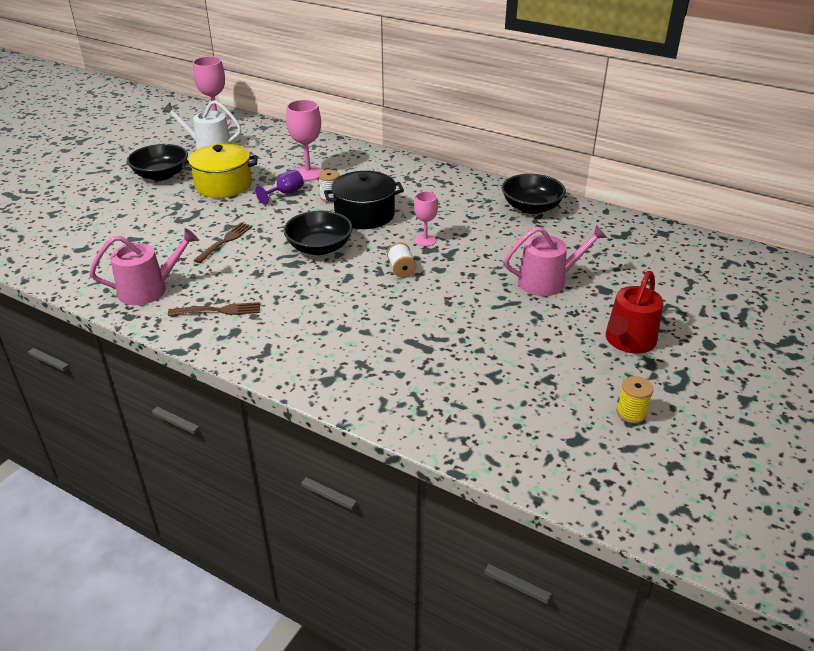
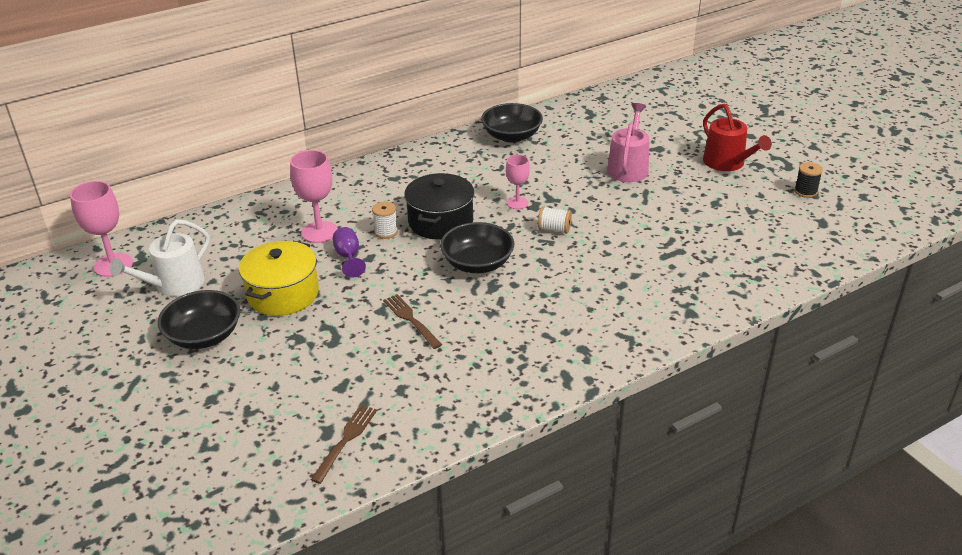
camera: 60 degrees left, 0 degrees up
(149, 289) = (463, 392): pink watering can -> none
(218, 310) = (540, 352): brown fork -> brown fork (345, 441)
(631, 413) = (805, 191): yellow spool -> black spool

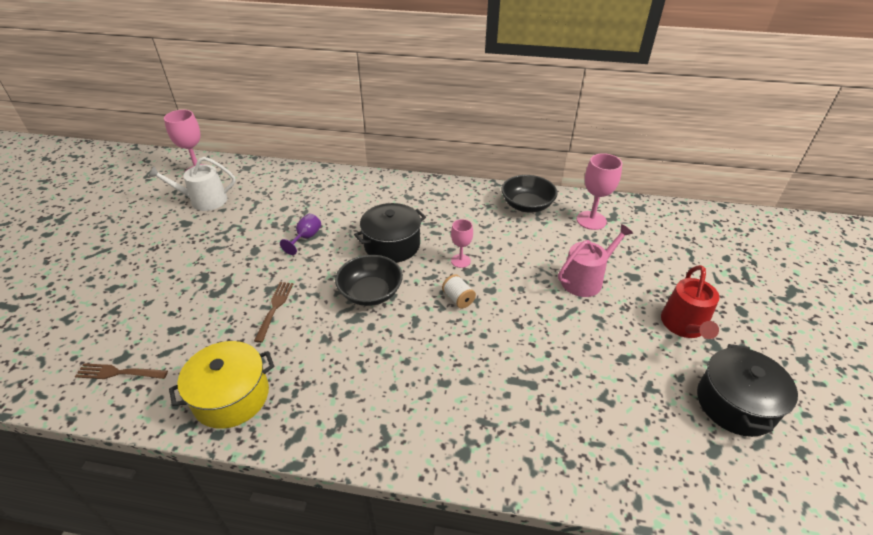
camera: 40 degrees right, 5 degrees up
(204, 336) = (169, 243): black bowl -> none
(283, 294) = (240, 241): yellow pot -> yellow pot (231, 396)
(319, 232) = (315, 210): pink goblet -> pink goblet (591, 220)
(345, 441) = (119, 372): brown fork -> brown fork turned 150 degrees counterclockwise
(386, 232) = (350, 233): white spool -> none
(805, 191) = (735, 404): black spool -> black pot

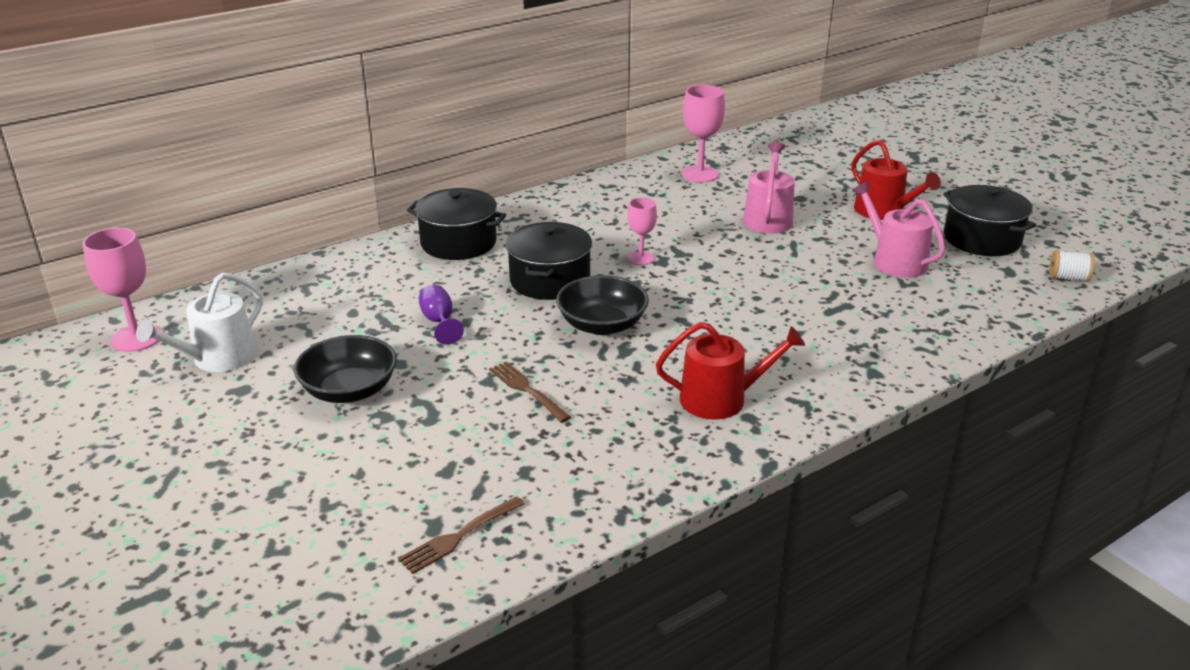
camera: 45 degrees left, 10 degrees down
(231, 396) = (622, 469): yellow pot -> none
(347, 393) = (721, 399): none -> red watering can
(388, 194) = (458, 243): none -> black pot
(458, 299) = (690, 285): white spool -> white spool (1068, 278)
(527, 205) = (623, 188): black bowl -> black bowl (349, 390)
(626, 372) = (894, 260): none -> pink watering can

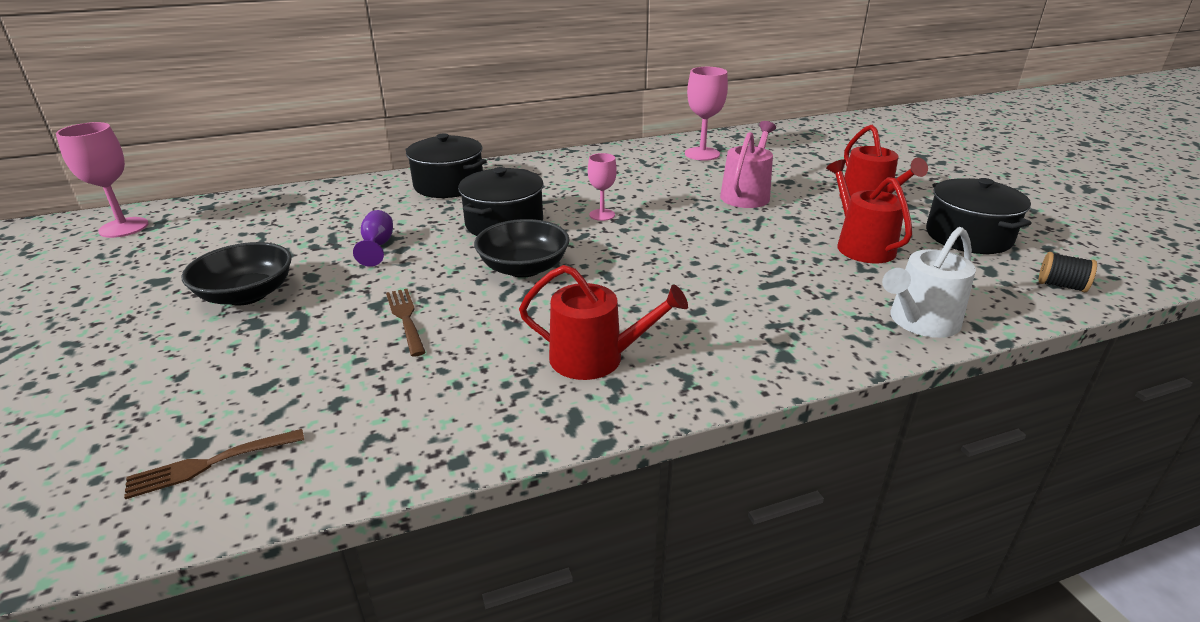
camera: 15 degrees right, 0 degrees up
(217, 359) = (167, 252): white watering can -> white watering can (919, 322)
(894, 260) = (861, 245): pink watering can -> red watering can
(1068, 278) = (1061, 286): white spool -> black spool

